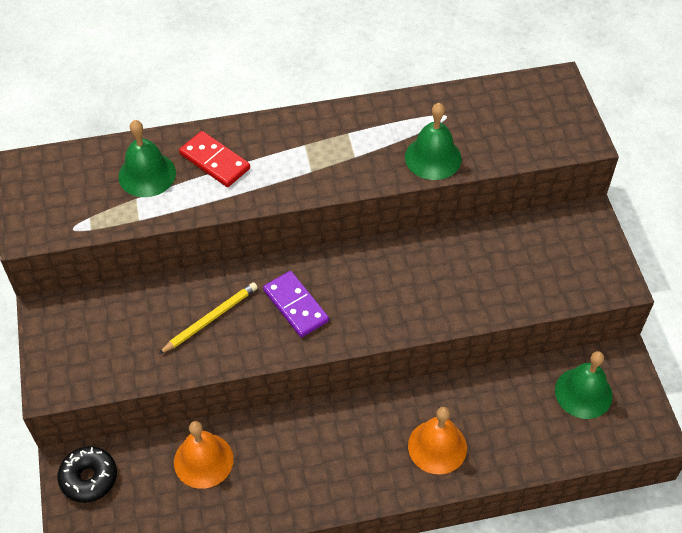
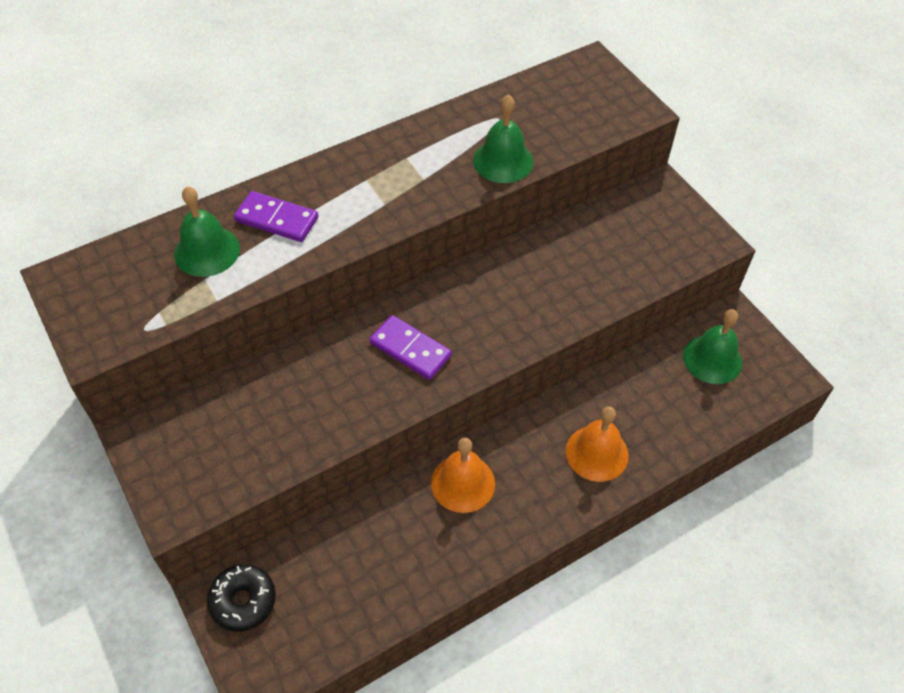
camera: 20 degrees left, 0 degrees up
(203, 460) = (363, 542): orange bell -> orange bell (463, 483)
(210, 319) = (325, 388): yellow pencil -> none
(214, 161) = (276, 219): red domino -> purple domino

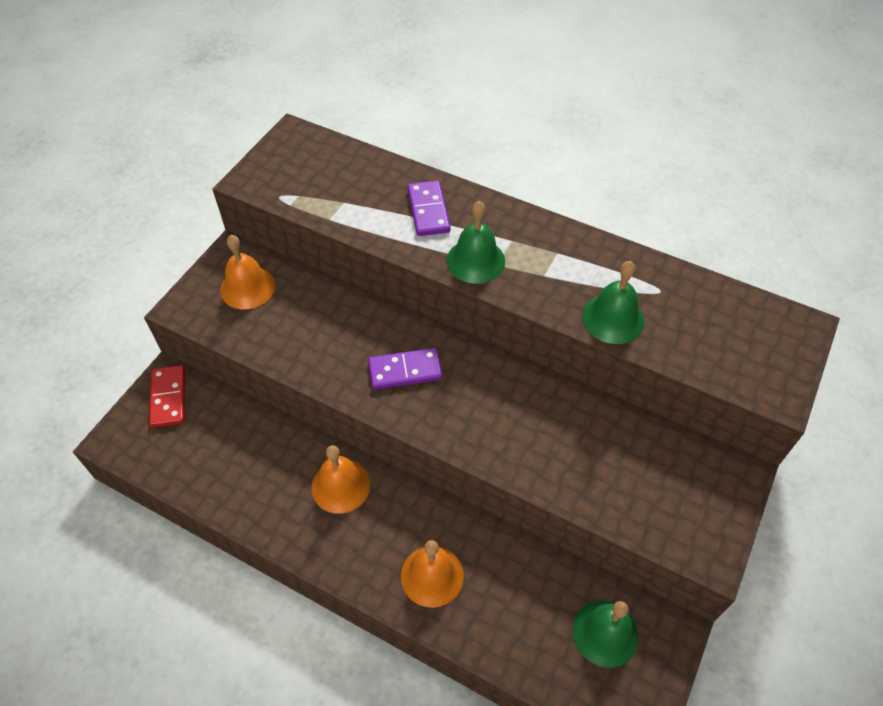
camera: 60 degrees right, 0 degrees up
(199, 437) = (247, 287): none -> orange bell
(207, 251) = (369, 190): green bell -> green bell (475, 260)
(243, 601) = (169, 397): black donut -> red domino
(410, 349) = (405, 371): purple domino -> purple domino turned 75 degrees clockwise

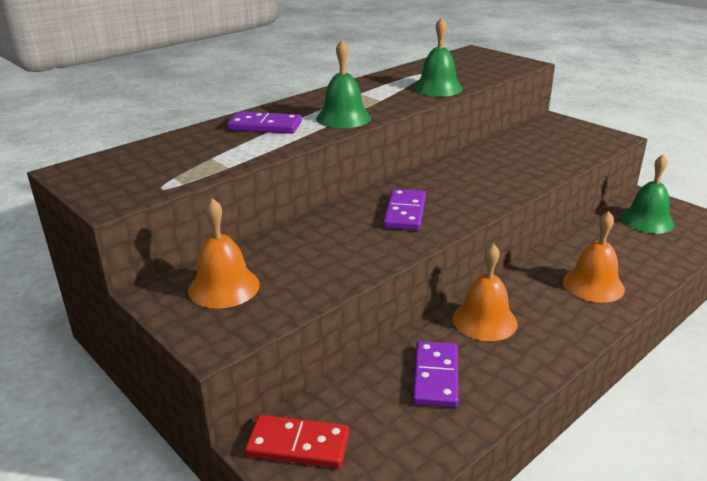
camera: 70 degrees left, 25 degrees down
(256, 463) = (435, 376): none -> purple domino

